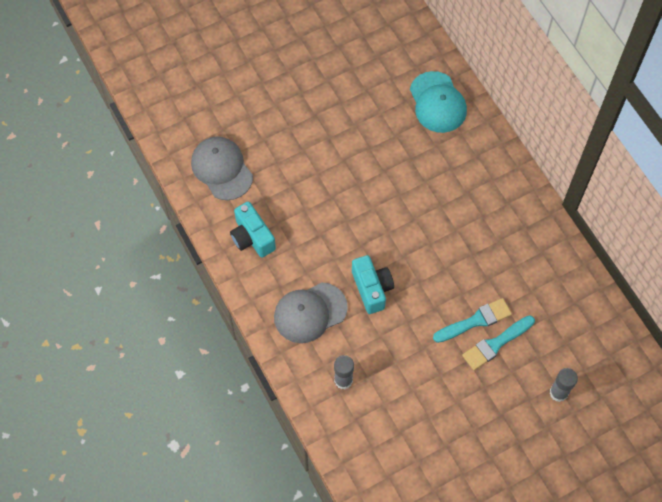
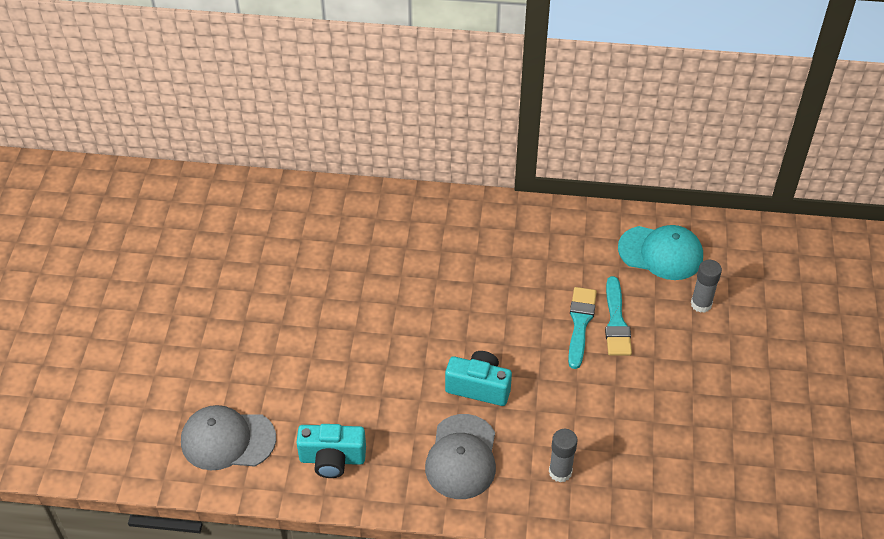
camera: 55 degrees left, 15 degrees down
(437, 102) = (326, 216): turquoise cap -> turquoise cap (661, 253)

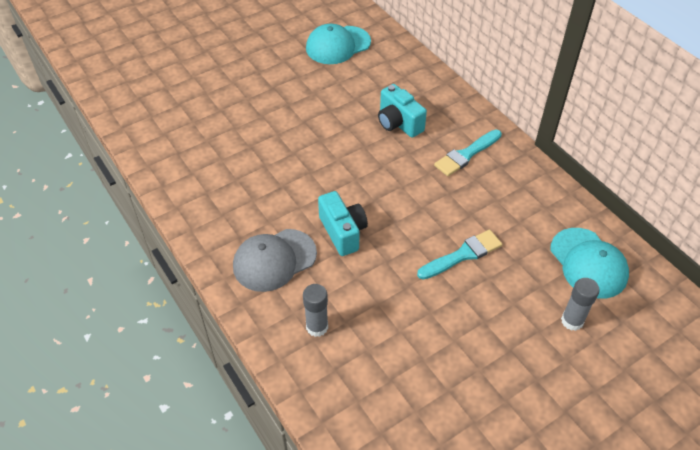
camera: 50 degrees right, 0 degrees up
(227, 440) = (176, 136): grey cap -> none
(243, 232) = (338, 45): none -> turquoise cap
(332, 459) = (208, 193): turquoise camera -> turquoise camera (398, 123)
(616, 322) = (490, 276): turquoise brush -> turquoise brush (466, 154)

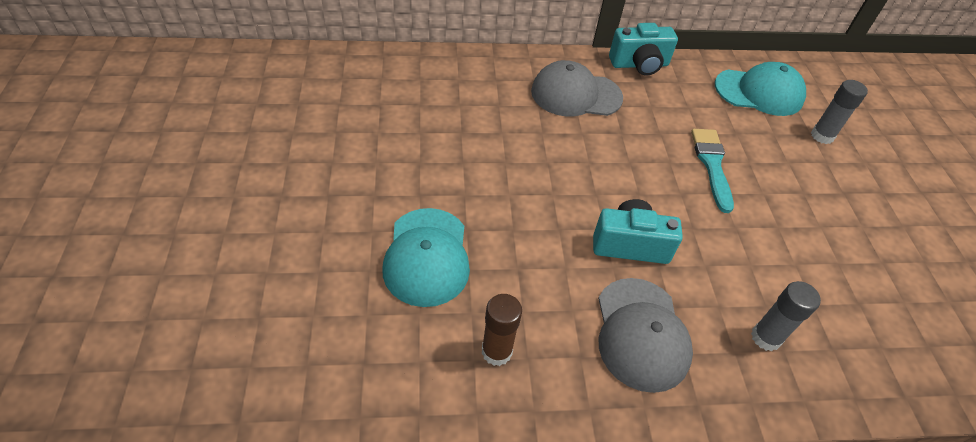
camera: 65 degrees left, 0 degrees up
(218, 200) = (496, 351): none -> brown glue stick
(338, 45) = (312, 102): turquoise cap -> turquoise cap (427, 257)
(398, 123) = (491, 118): turquoise camera -> turquoise camera (639, 65)
(466, 154) = (576, 94): turquoise brush -> grey cap

